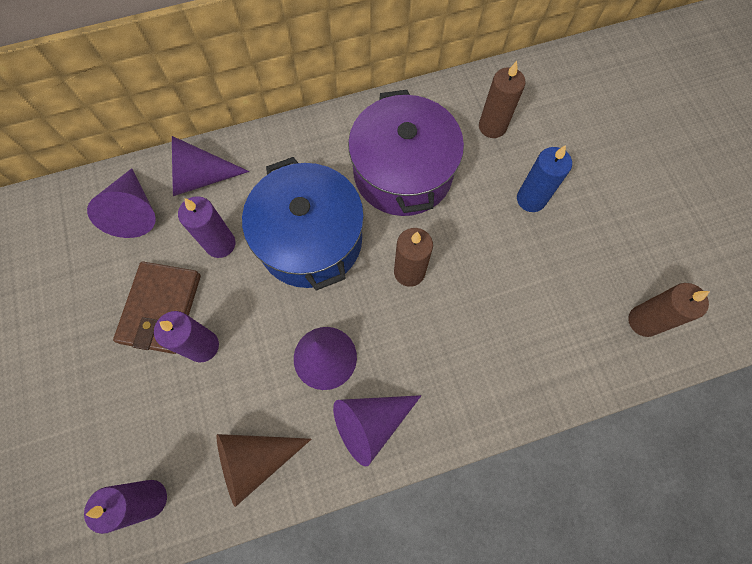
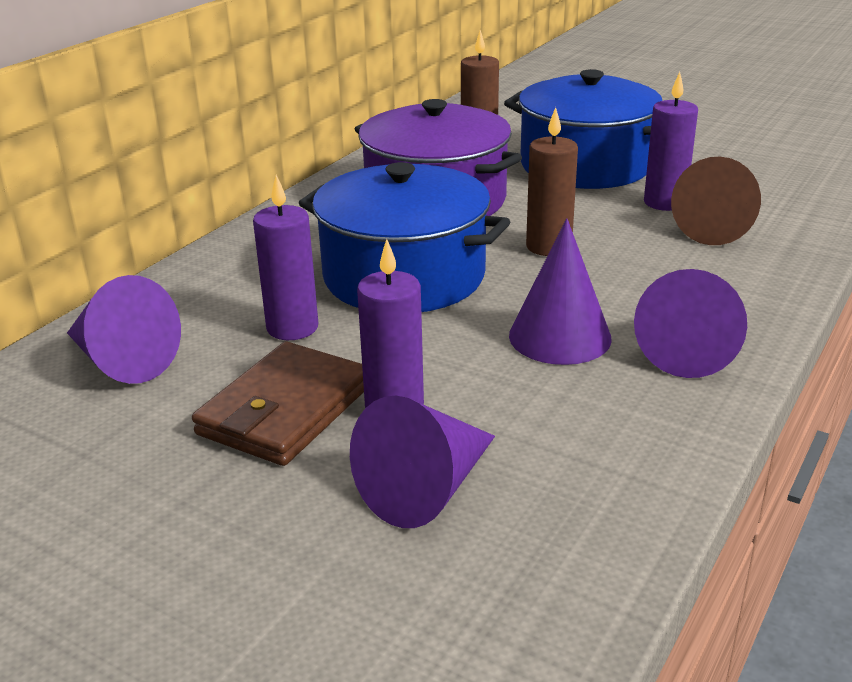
camera: 40 degrees left, 40 degrees down
(149, 499) = (535, 570): purple candle -> purple candle (664, 203)
(161, 309) = (285, 410): brown wallet -> brown wallet turned 60 degrees clockwise
(200, 178) = (186, 298): purple cone -> purple cone (427, 488)
(255, 460) = (614, 449): brown cone -> brown cone (717, 227)
(531, 199) = (585, 165): blue candle -> blue pot
(643, 321) = (796, 179): brown candle -> none

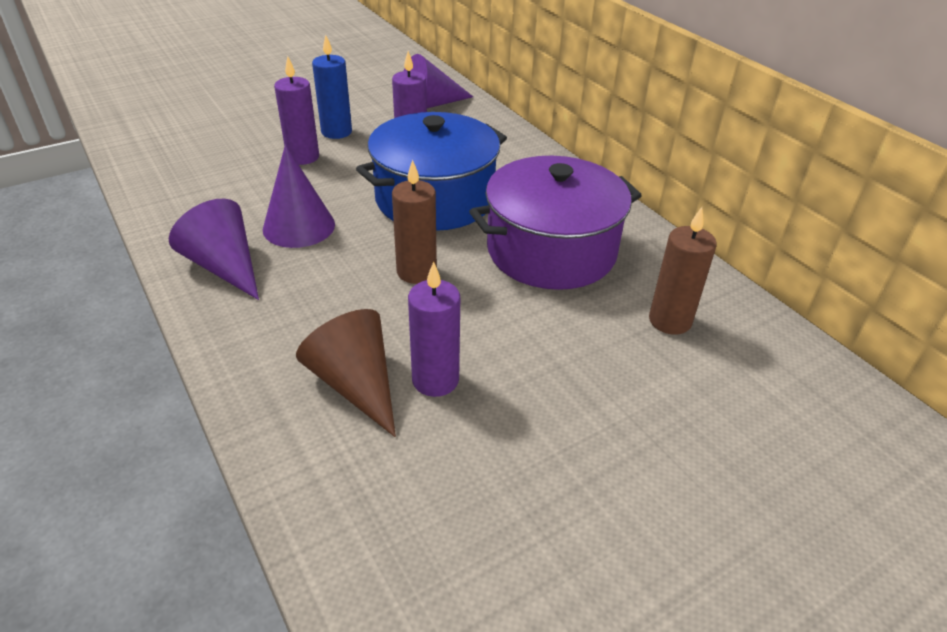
camera: 115 degrees right, 10 degrees up
(285, 410) = (336, 132): brown wallet -> blue candle
(427, 488) = (236, 148): purple cone -> none
(585, 165) = (570, 373): blue pot -> none

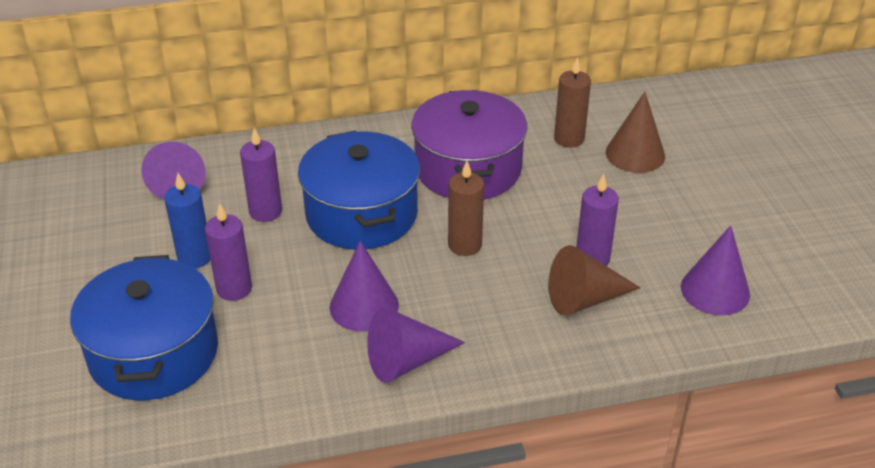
camera: 70 degrees left, 0 degrees up
(217, 141) = (154, 353): none -> blue pot
(418, 528) = (715, 290): none -> purple cone
(686, 391) = (635, 154): none -> brown cone

